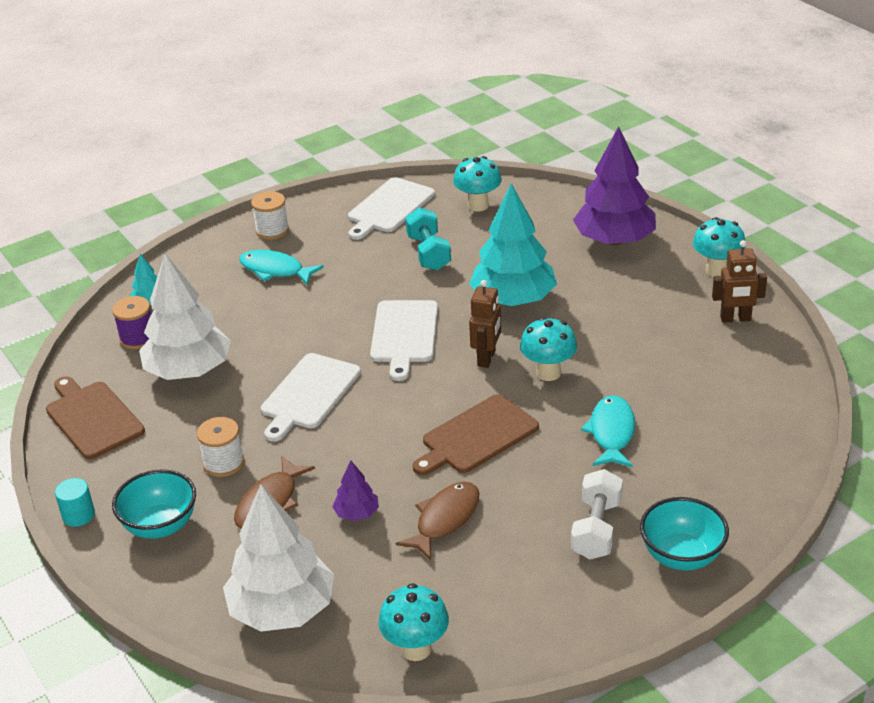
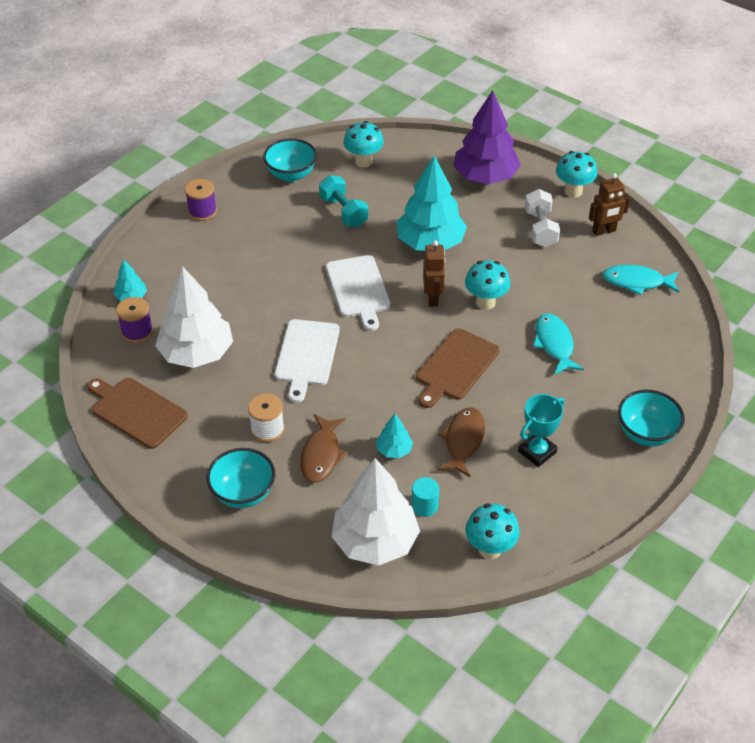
camera: 20 degrees left, 10 degrees up
(78, 515) = (170, 499): turquoise cylinder -> turquoise cylinder (424, 506)
(272, 230) = (202, 211): white spool -> purple spool
(275, 270) = (223, 248): turquoise fish -> turquoise fish (637, 282)
(357, 513) = (394, 450): purple tree -> turquoise tree
(389, 207) = (291, 175): white cutting board -> turquoise bowl
(530, 550) = (537, 452): none -> turquoise trophy
(596, 529) = (577, 425): white dumbbell -> white dumbbell (540, 229)

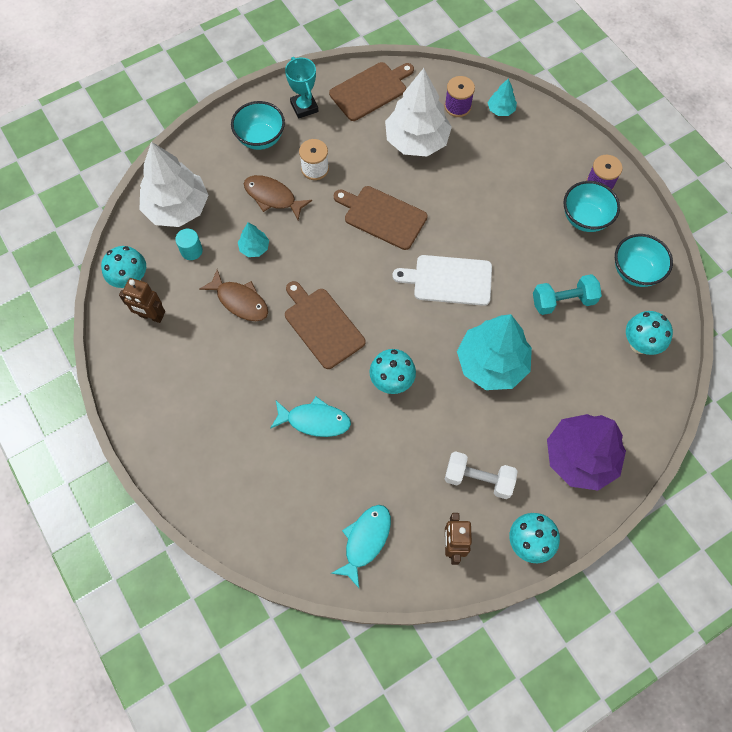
camera: 110 degrees right, 20 degrees up
(306, 356) = (382, 216): white cutting board -> brown cutting board
(433, 298) = (414, 338): brown robot -> brown robot (151, 316)
(537, 452) = (202, 352): turquoise trophy -> turquoise trophy (304, 107)
(646, 433) = (179, 450): turquoise bowl -> turquoise bowl (585, 218)

